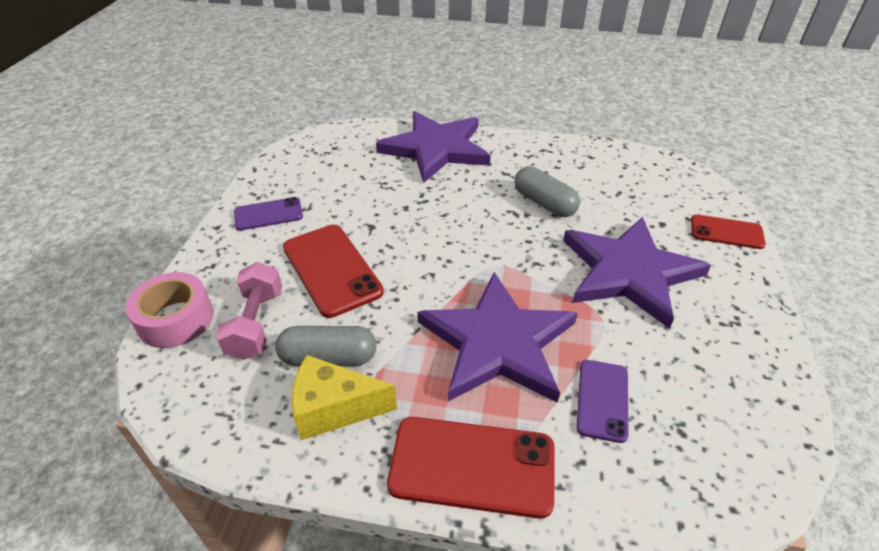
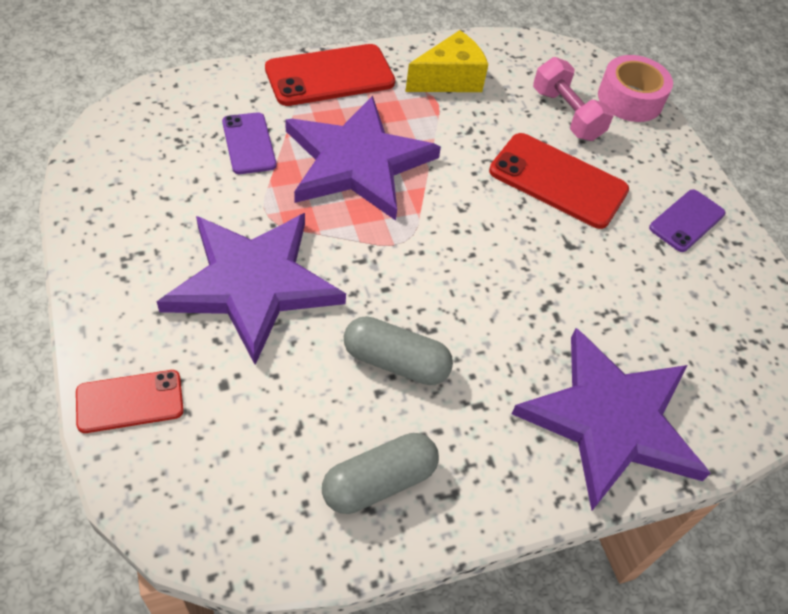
camera: 145 degrees right, 10 degrees up
(328, 358) = (485, 108): grey capsule -> grey capsule (379, 482)

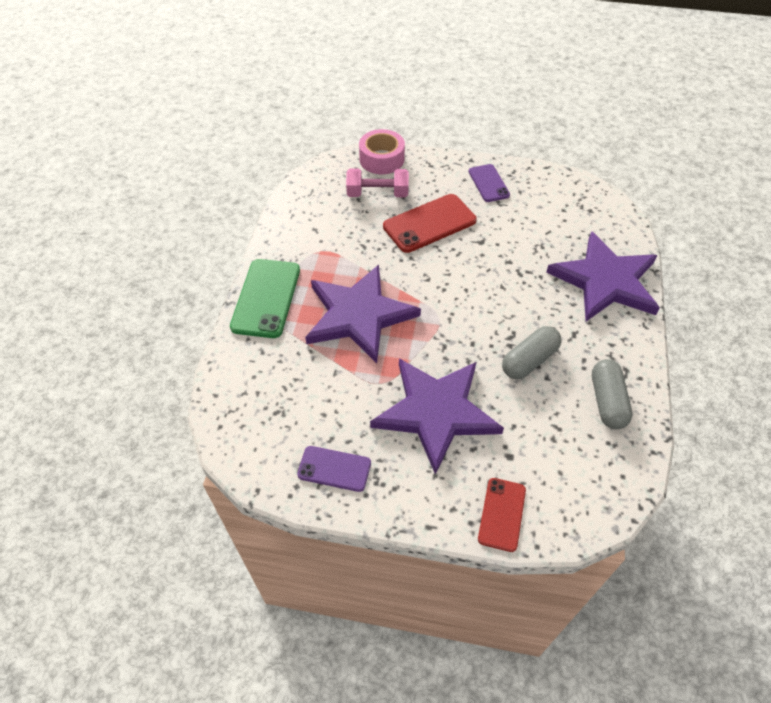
camera: 55 degrees left, 0 degrees up
(249, 143) = (306, 370): purple phone -> purple phone (334, 469)
(330, 76) = (266, 298): red phone -> green phone
(449, 79) = (311, 236): yellow cheese -> none

